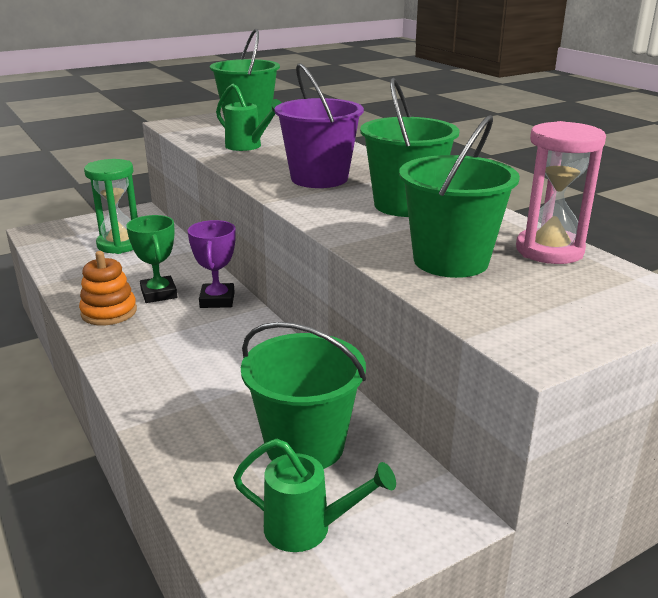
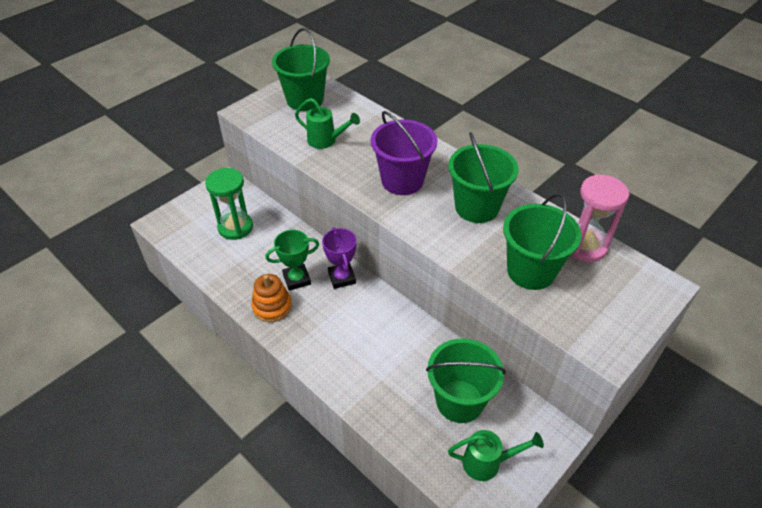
camera: 15 degrees left, 20 degrees up
(159, 294) = (297, 279): green trophy -> green trophy turned 75 degrees counterclockwise

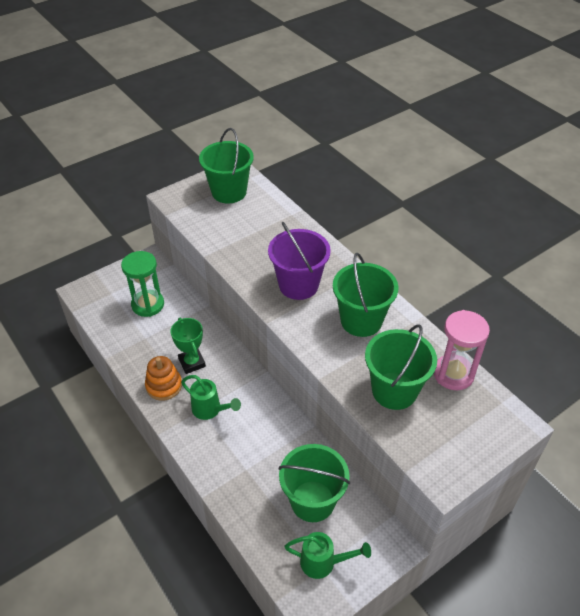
camera: 10 degrees right, 0 degrees up
(297, 279) = (192, 363): green trophy -> green trophy turned 75 degrees clockwise
(326, 141) = (238, 236): green watering can -> green watering can (210, 410)
(342, 278) = (233, 367): purple trophy -> none

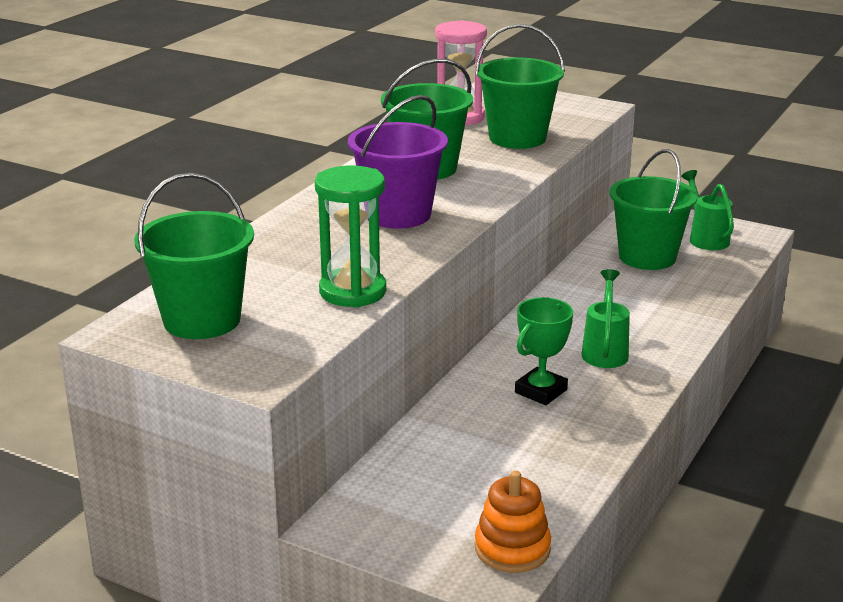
camera: 115 degrees left, 20 degrees down
(148, 305) = (459, 479): green hourglass -> green hourglass (352, 291)
(164, 386) = (607, 401): orange stacking toy -> orange stacking toy (512, 548)

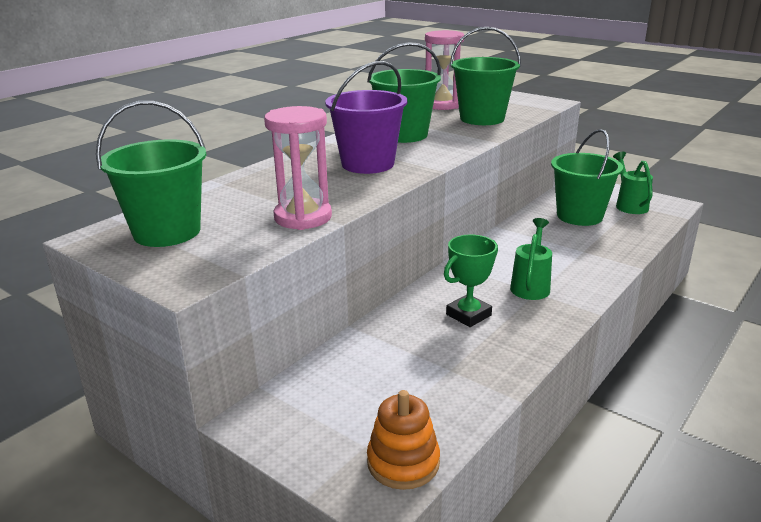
camera: 10 degrees right, 0 degrees up
(352, 291) = (303, 217): green hourglass -> pink hourglass

